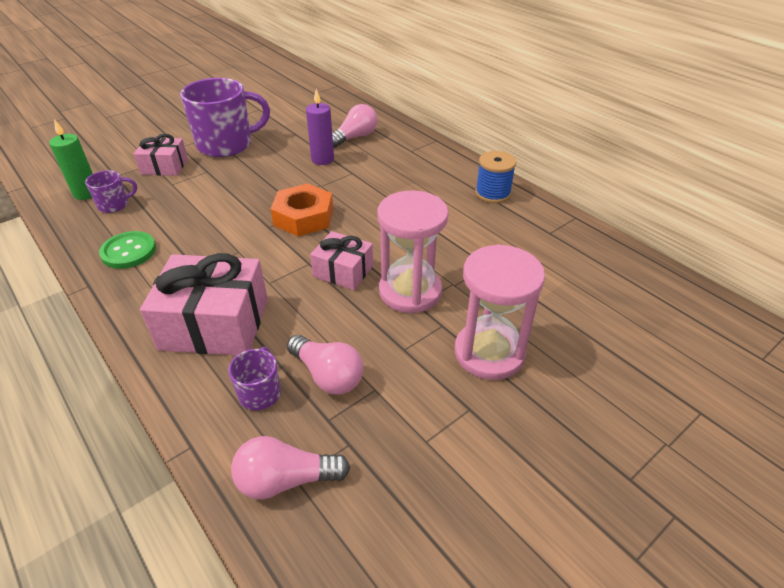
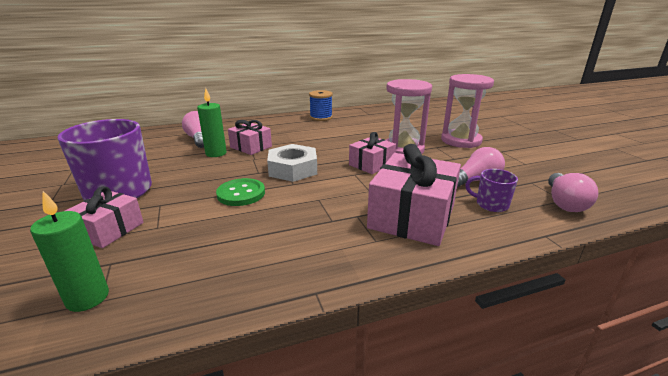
camera: 70 degrees left, 15 degrees down
(114, 205) = (153, 271): purple mug -> none
(129, 251) = (270, 260): green button -> green button (241, 194)
(303, 217) = (293, 169): orange nut -> white nut
(322, 159) = (216, 153): purple candle -> green candle
(351, 173) = (251, 147): none -> pink gift

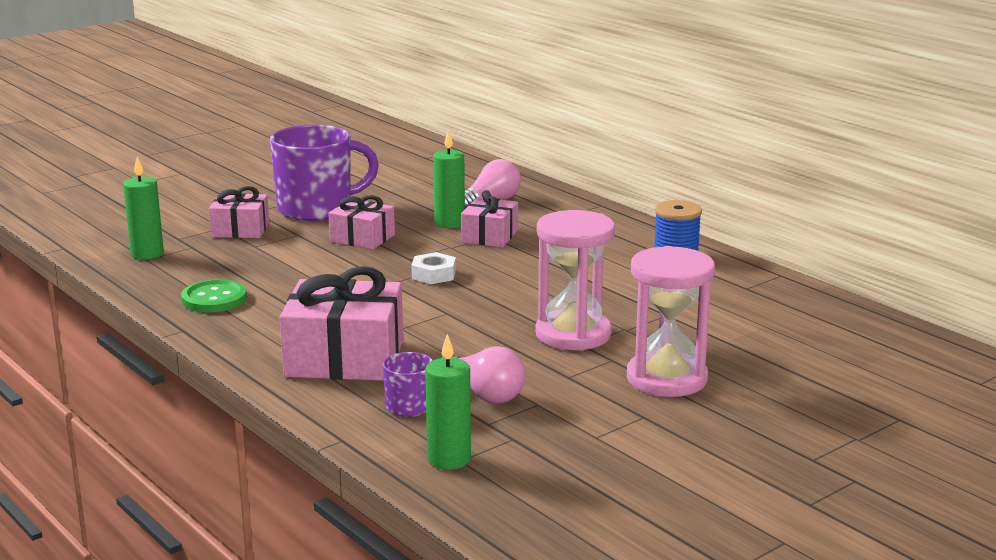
camera: 70 degrees right, 5 degrees down
(241, 194) = (345, 262): green button -> green button (214, 299)
(293, 169) = (433, 274): white nut -> white nut, size x0.59
(371, 164) = (490, 319): pink gift -> pink gift (362, 238)
(564, 203) = (449, 459): pink light bulb -> green candle

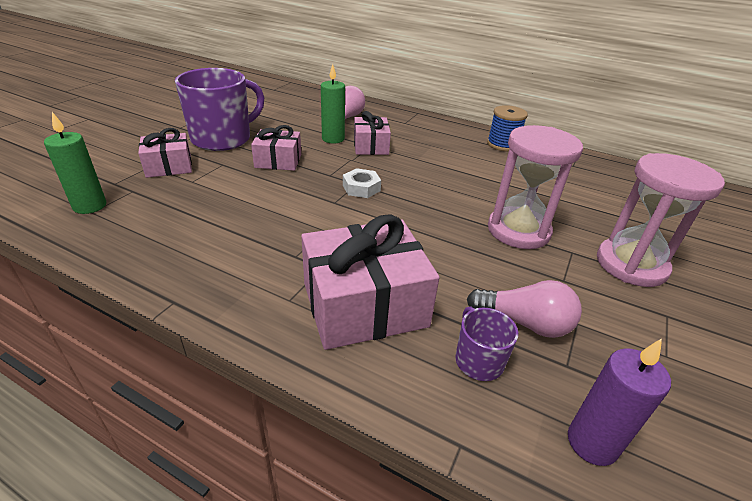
camera: 25 degrees left, 15 degrees up
(214, 299) = (186, 250): green button -> none
(449, 459) = (592, 443): green candle -> purple candle

